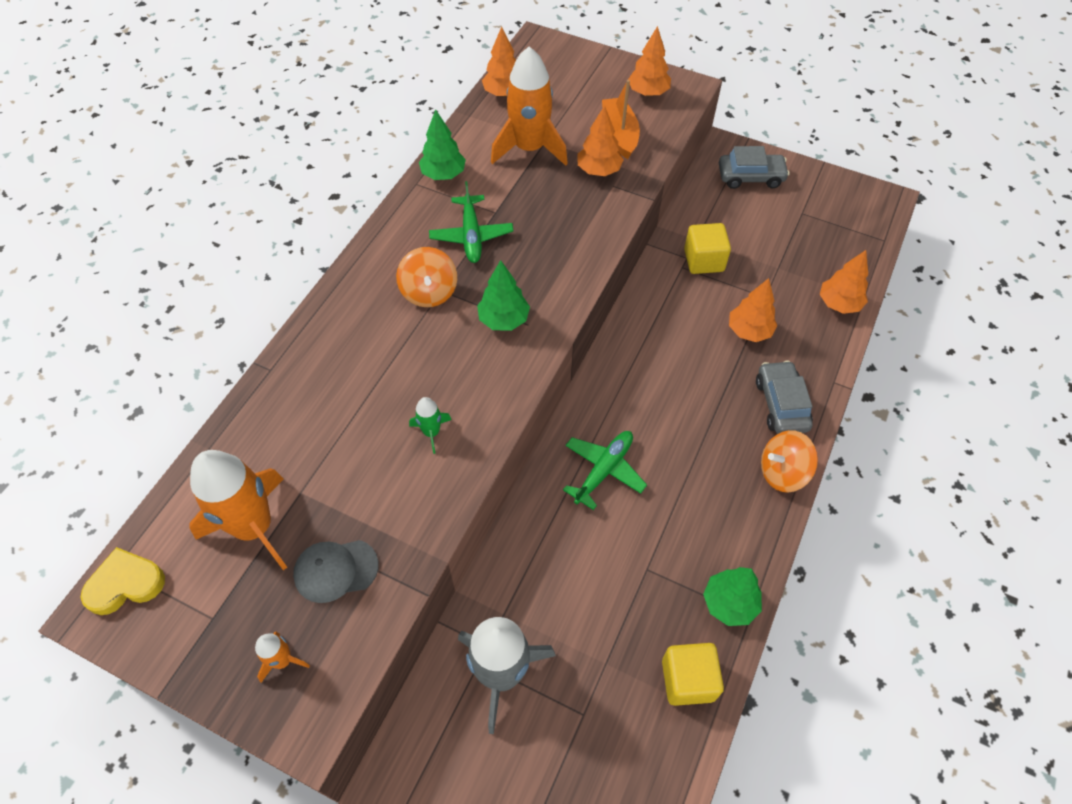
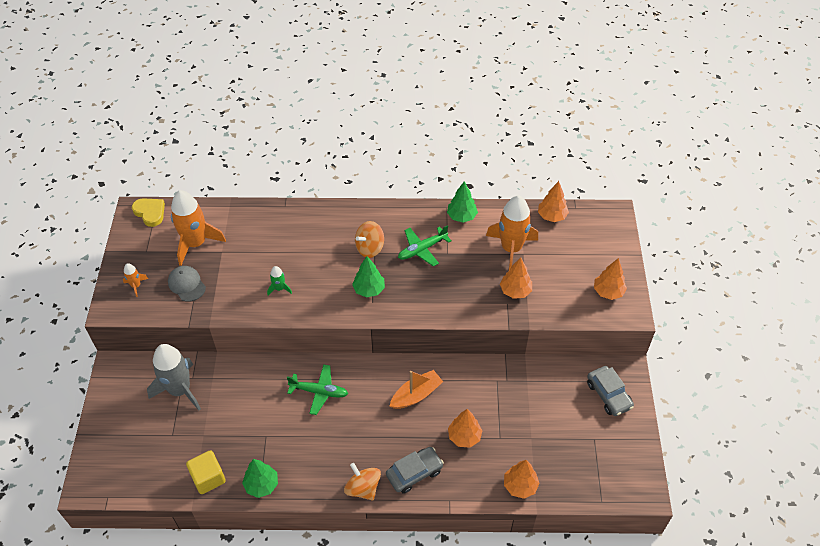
camera: 65 degrees right, 5 degrees down
(619, 134) = (555, 290): orange boat -> orange boat (416, 395)
(703, 260) = (510, 391): yellow cube -> none

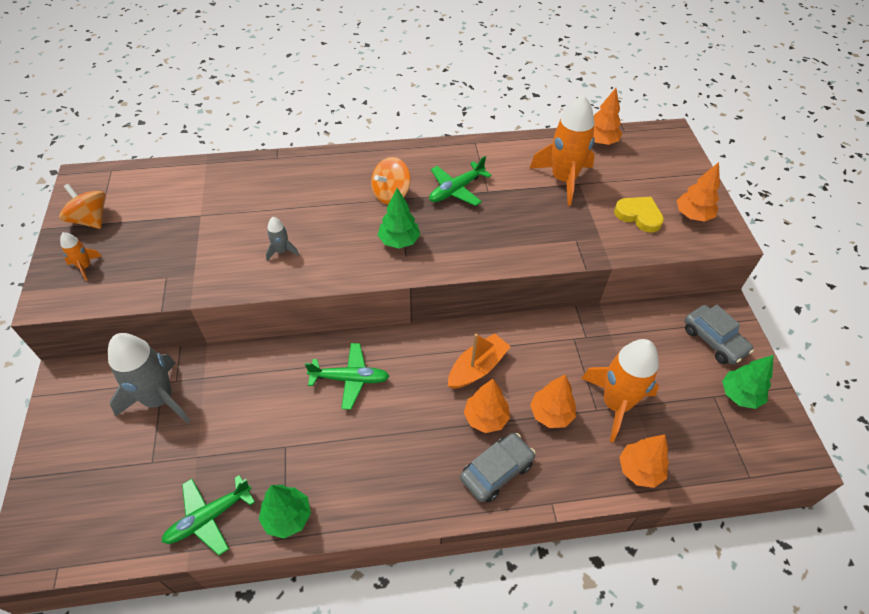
camera: 10 degrees left, 0 degrees up
(150, 213) = (102, 179): yellow heart -> yellow heart (639, 215)
(186, 284) = (155, 258): grey cap -> none
(196, 243) = (165, 208): orange rocket -> orange rocket (615, 403)
(208, 478) = (209, 517): yellow cube -> green plane
(279, 288) = (281, 251): green rocket -> grey rocket
(363, 488) = (431, 502): orange spinning top -> orange spinning top (90, 220)
(461, 216) = (495, 150): green tree -> green tree (739, 395)
(515, 291) = (582, 225): orange tree -> orange tree (485, 418)

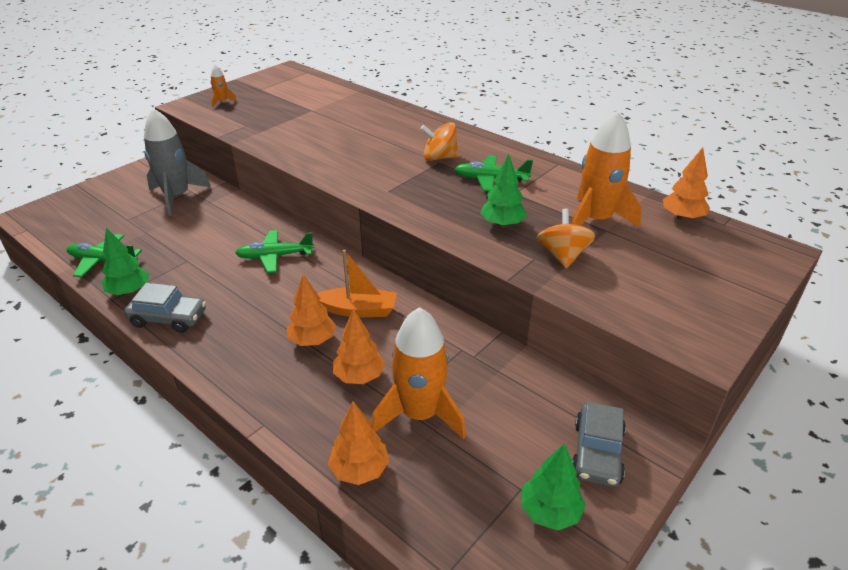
camera: 50 degrees right, 15 degrees down
(90, 220) = (260, 86): orange spinning top -> orange spinning top (562, 256)
(281, 251) = (321, 147): grey rocket -> none
(350, 379) = (275, 256): green plane -> green plane turned 120 degrees clockwise
(399, 241) = (397, 182): green tree -> green tree (502, 224)
(496, 471) = (265, 373): grey car -> grey car (169, 318)
(639, 215) = (627, 280): yellow heart -> none
(693, 215) = (690, 313): orange tree -> none

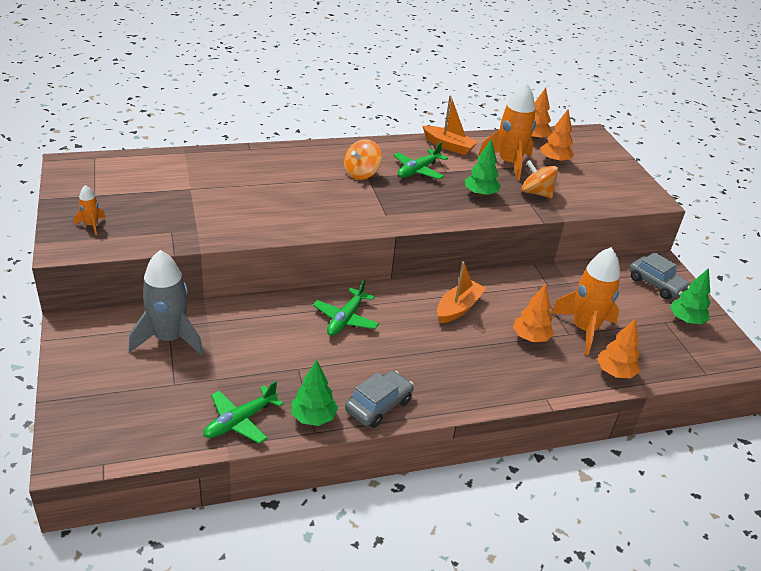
camera: 60 degrees left, 0 degrees up
(312, 340) = (474, 342): orange tree -> orange tree (554, 161)
(566, 178) = (448, 146): none -> orange boat

